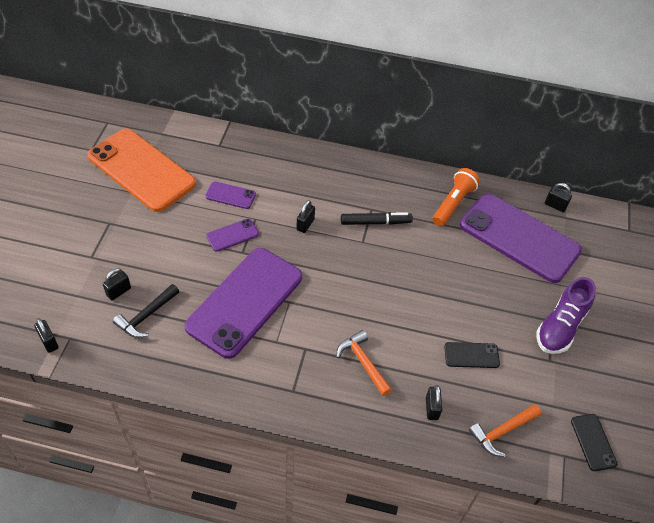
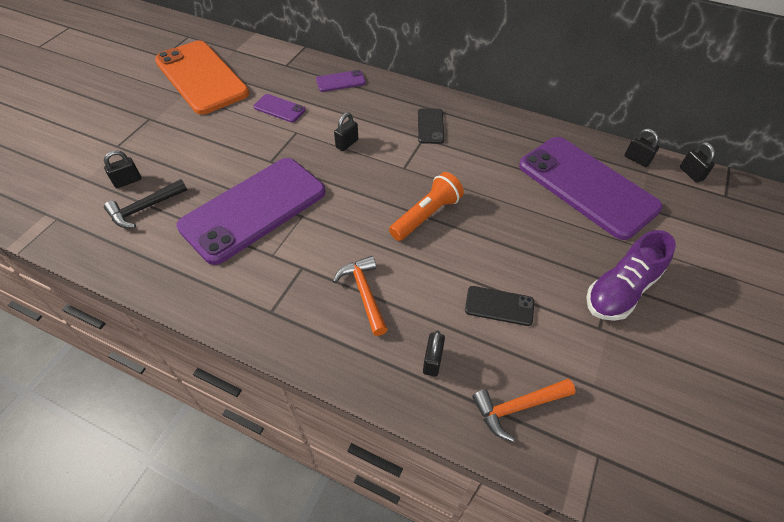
camera: 15 degrees right, 0 degrees up
(49, 342) = (34, 219): black padlock -> black padlock (691, 174)
(232, 235) = (267, 144): purple phone -> purple phone (341, 81)
(375, 222) = (424, 151): black marker -> none
(453, 203) = (517, 143): orange flashlight -> orange flashlight (426, 215)
(593, 442) = (642, 444): black phone -> black phone (430, 126)

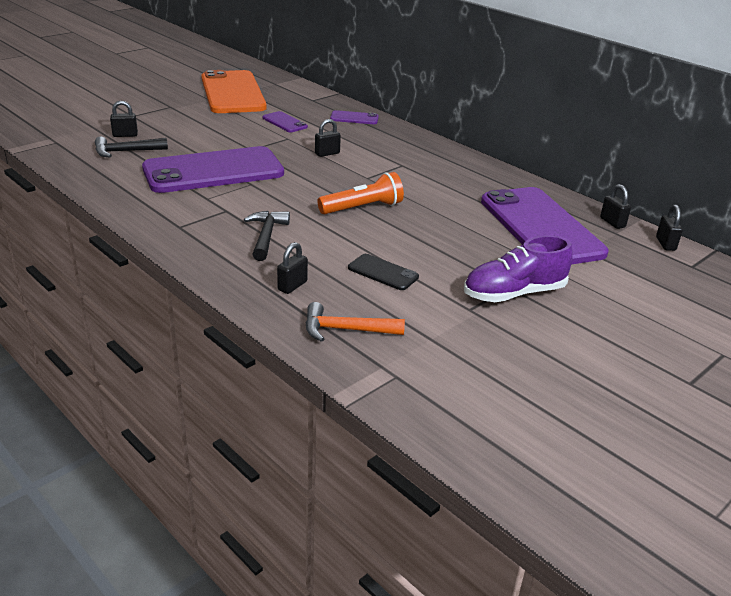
camera: 20 degrees right, 20 degrees down
(364, 293) = (266, 236): orange hammer -> black hammer
(430, 126) = (415, 159): black phone -> none

